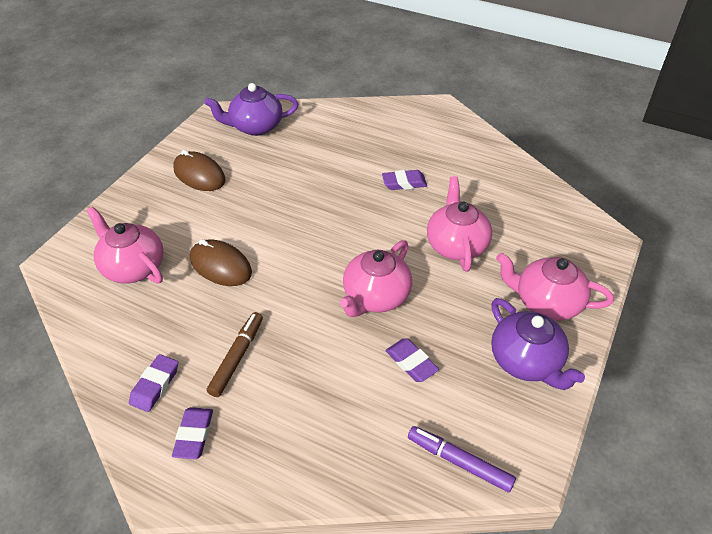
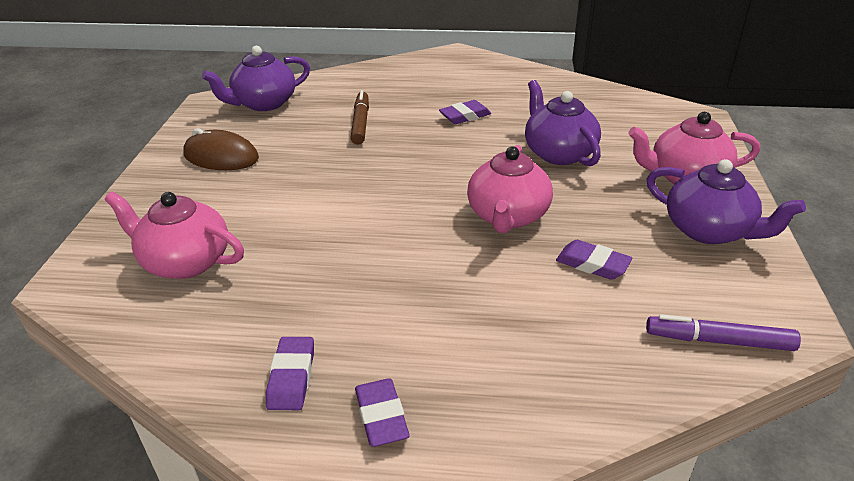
camera: 20 degrees left, 10 degrees down
(221, 266) = (302, 233): brown mouse -> none
(237, 357) = (383, 316): brown marker -> brown marker (360, 123)
(456, 245) = (558, 153): pink teapot -> purple teapot

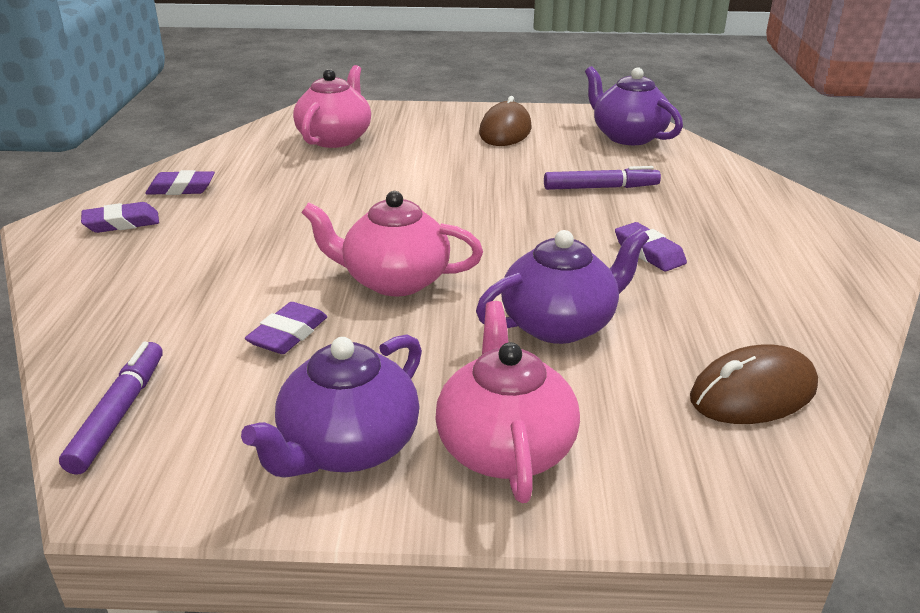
camera: 85 degrees right, 5 degrees down
(360, 123) = (600, 188): brown marker -> purple marker
(613, 106) = (753, 393): none -> brown mouse

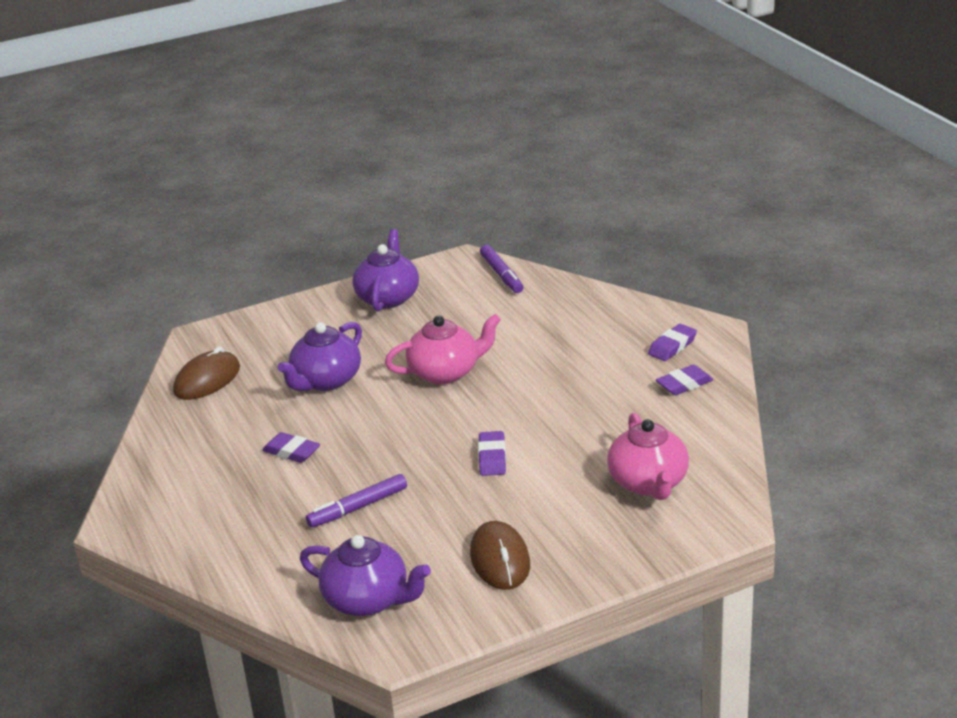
camera: 155 degrees right, 0 degrees up
(288, 334) = (470, 326): purple eraser -> purple eraser (492, 457)
(505, 447) = (319, 319): pink teapot -> none

